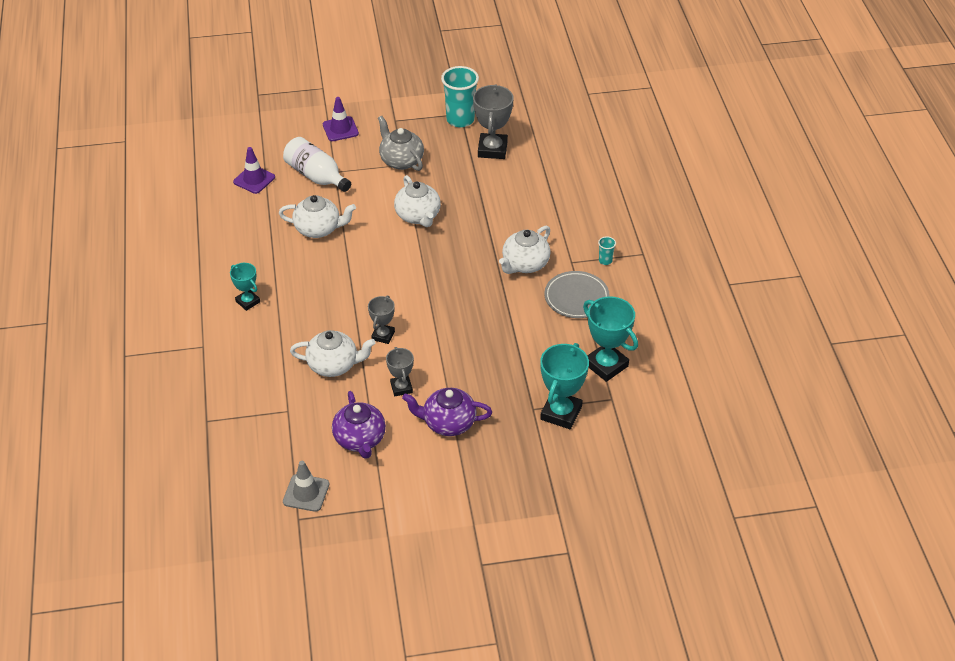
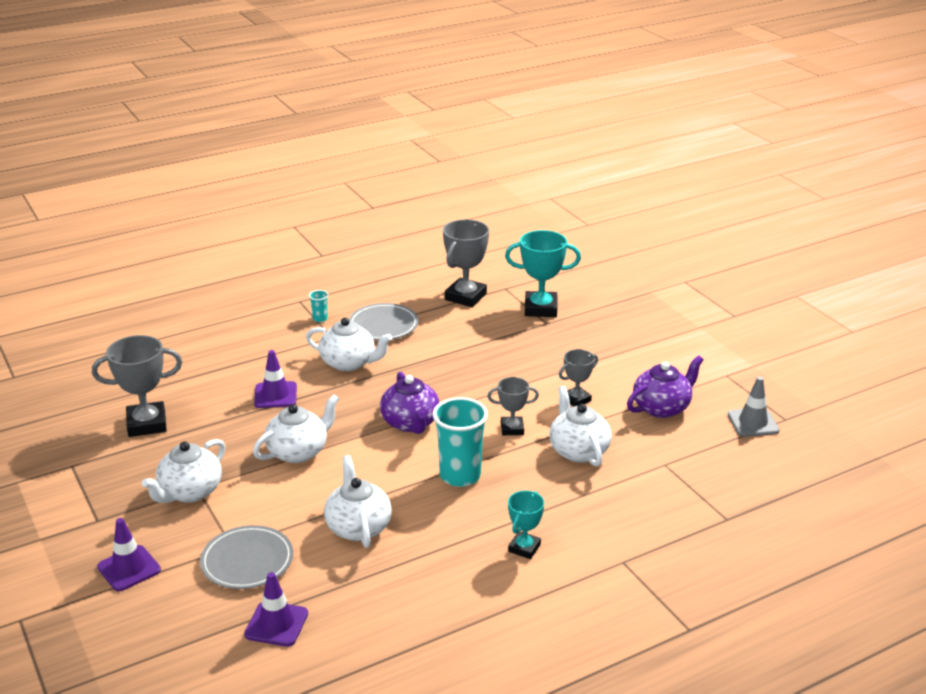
camera: 110 degrees left, 15 degrees down
(316, 176) = (247, 561): white bottle -> grey plate
(401, 160) = (190, 492): grey teapot -> white teapot
(448, 423) = (599, 363): purple teapot -> purple teapot (410, 423)
(460, 120) = (86, 462): turquoise cup -> turquoise cup (460, 476)
(497, 216) = (275, 395): none -> purple traffic cone
(606, 365) = (465, 297): turquoise trophy -> grey trophy

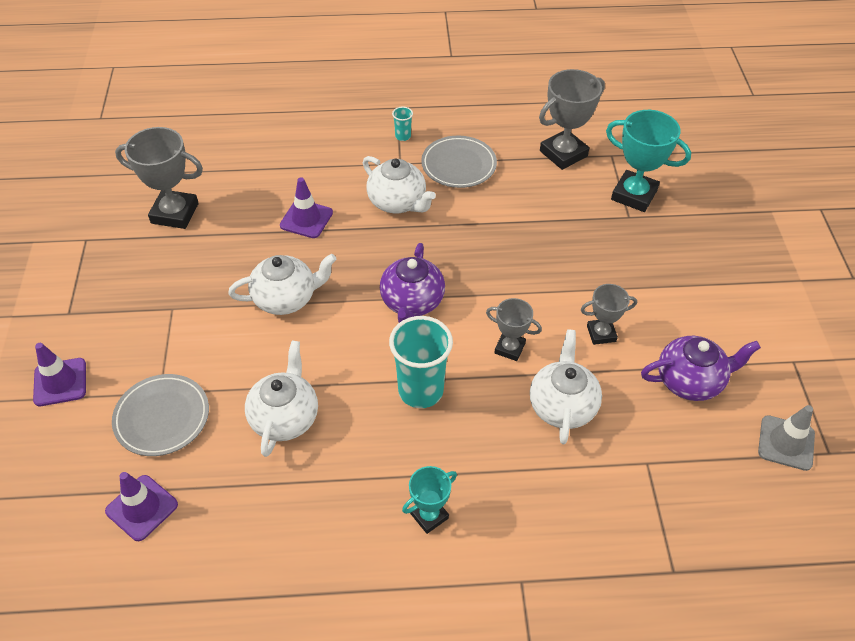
camera: 25 degrees right, 20 degrees up
(190, 492) = (163, 311): white teapot -> none

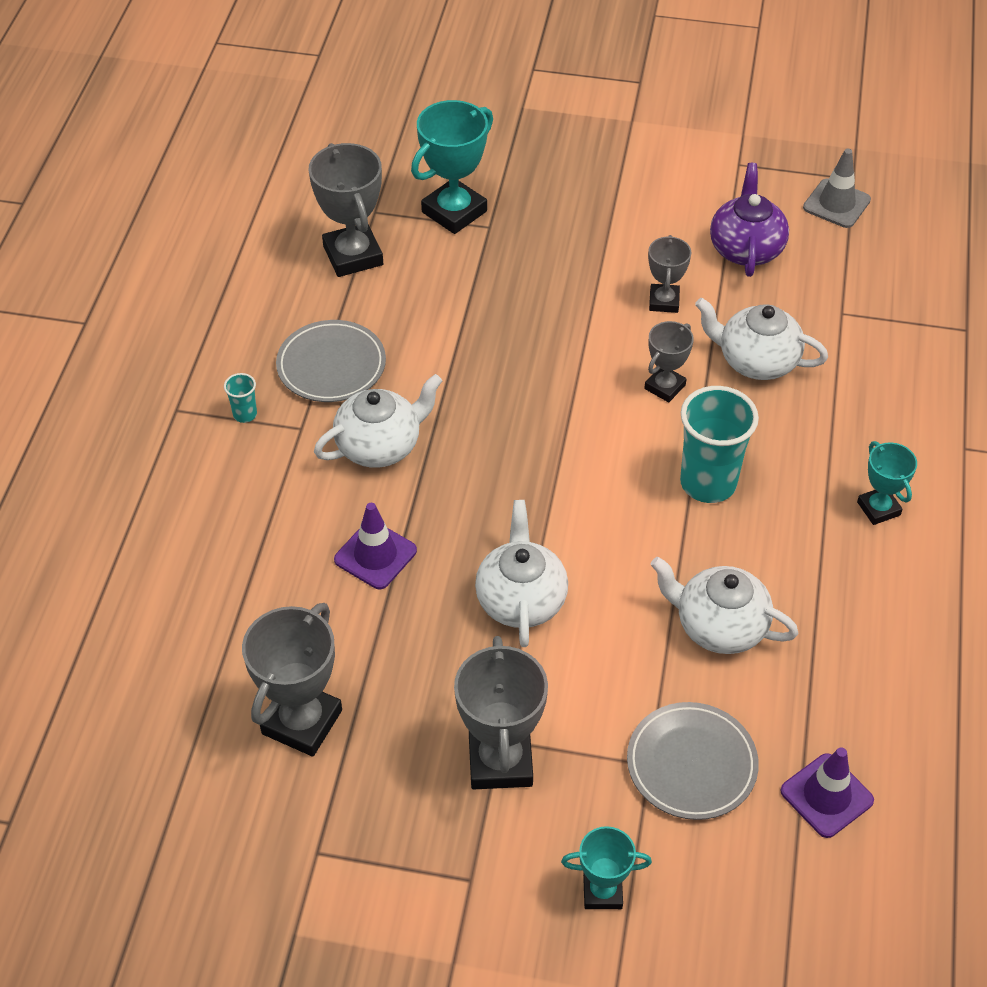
camera: 75 degrees left, 0 degrees up
(60, 382) = (602, 891): purple traffic cone -> turquoise trophy
(155, 311) = (500, 761): none -> grey trophy
(412, 302) = (567, 465): purple teapot -> none

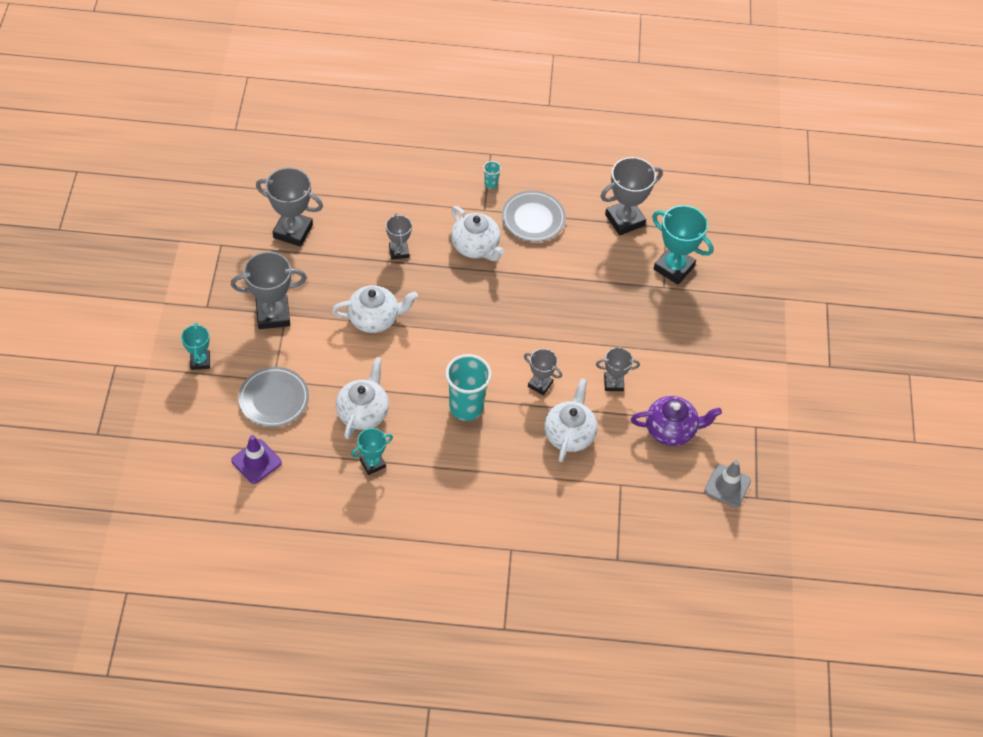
camera: 80 degrees right, 5 degrees up
(375, 555) = (399, 251): purple traffic cone -> grey trophy
(878, 508) = (456, 497): turquoise trophy -> turquoise trophy (372, 463)

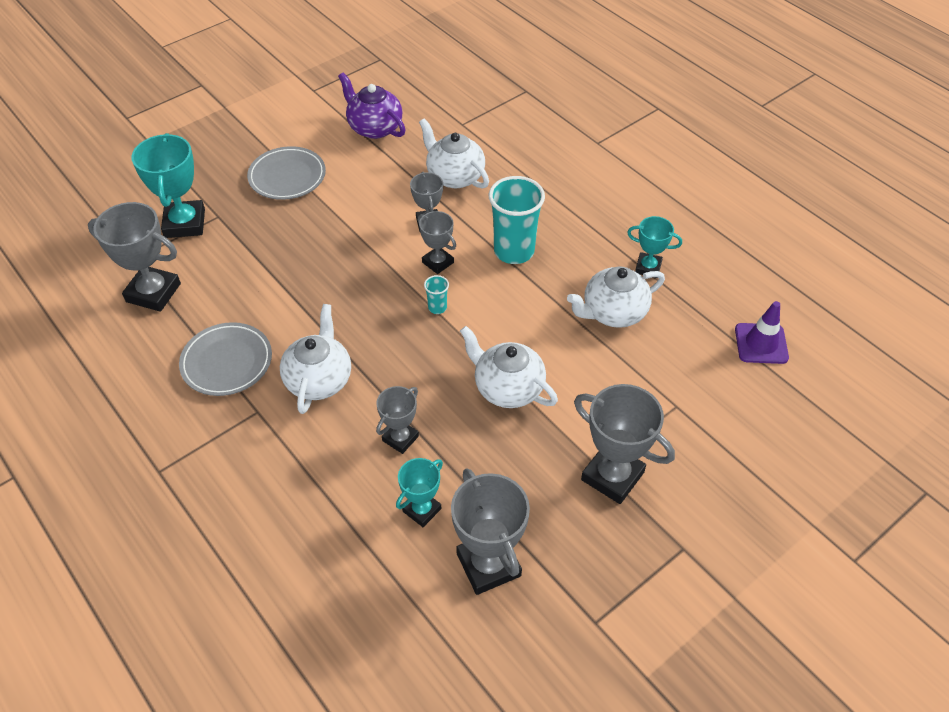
camera: 130 degrees left, 5 degrees down
(200, 361) = (743, 486): turquoise trophy -> turquoise trophy (422, 510)
(274, 399) = (692, 387): grey plate -> grey plate (287, 176)
(491, 184) = (210, 434): turquoise cup -> turquoise cup (437, 308)
(569, 434) = (454, 176): white teapot -> white teapot turned 75 degrees clockwise
(613, 383) = (369, 183): grey trophy -> grey trophy (438, 262)
(727, 486) = (388, 76): grey traffic cone -> none

